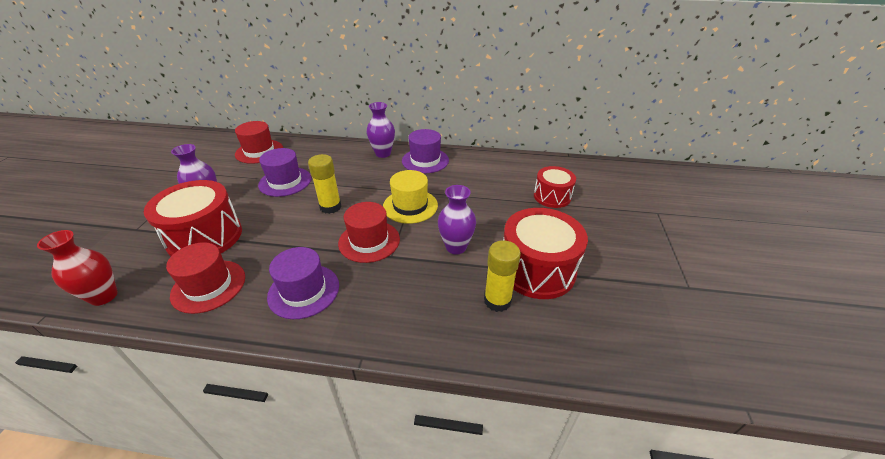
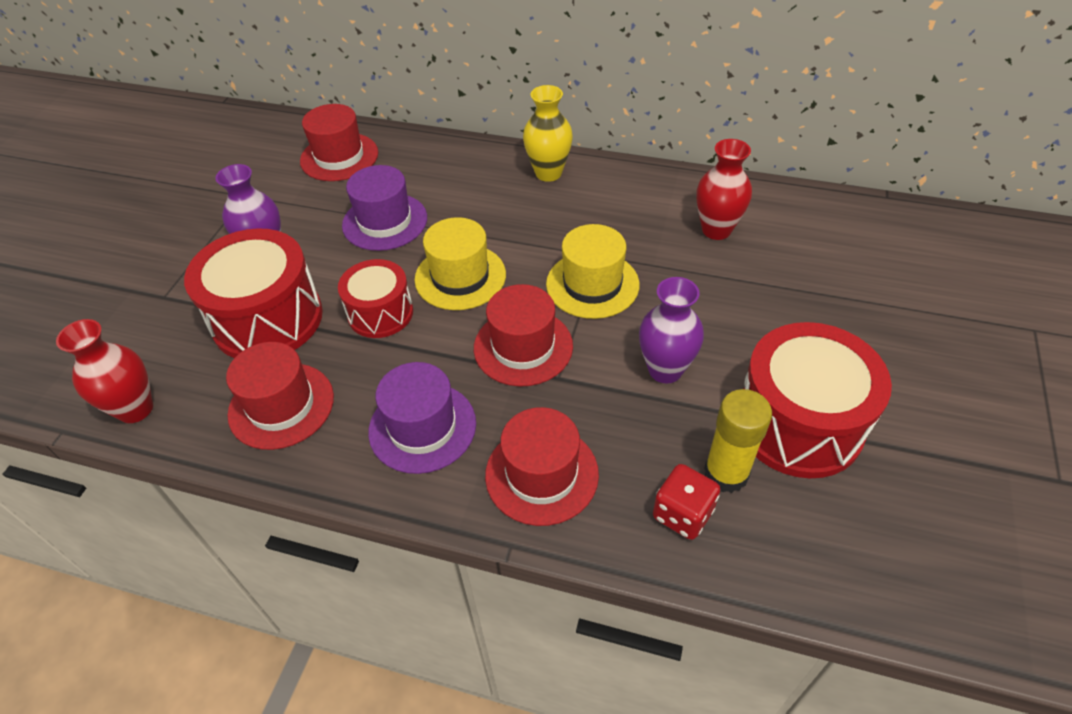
camera: 10 degrees right, 10 degrees up
(330, 207) = (460, 277): yellow glue stick -> yellow hat
(382, 312) = (541, 474): none -> red hat
(383, 153) = (548, 173): purple vase -> yellow vase
(425, 160) = (622, 192): purple hat -> none
(473, 327) = (682, 514): none -> red dice
(479, 175) = (716, 230): none -> red vase
(552, 196) = (843, 282): red drum -> red drum (380, 313)

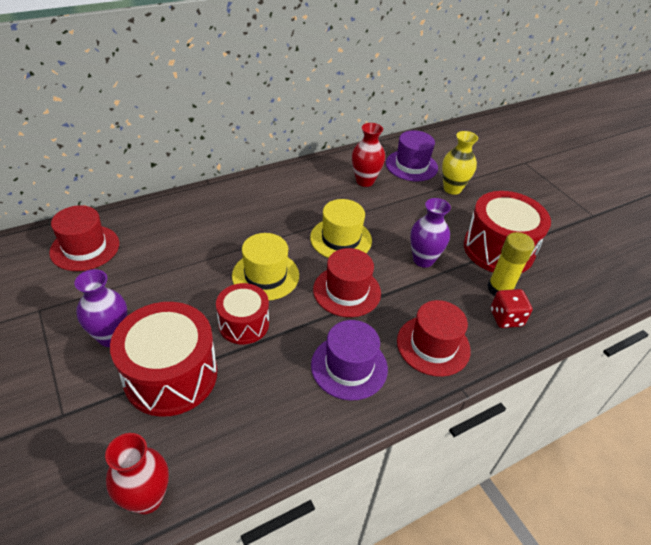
camera: 50 degrees left, 5 degrees down
(281, 405) = (252, 417): red hat -> none
(385, 222) = (175, 270): purple hat -> purple hat (411, 165)
(548, 173) = (243, 192): yellow vase -> yellow vase (452, 189)

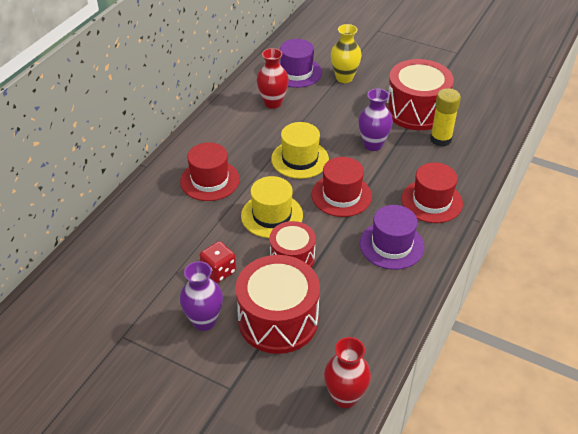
camera: 30 degrees left, 0 degrees up
(85, 248) = (101, 272): red hat -> red hat (210, 180)
(506, 318) = (461, 158): red dice -> red dice (219, 271)

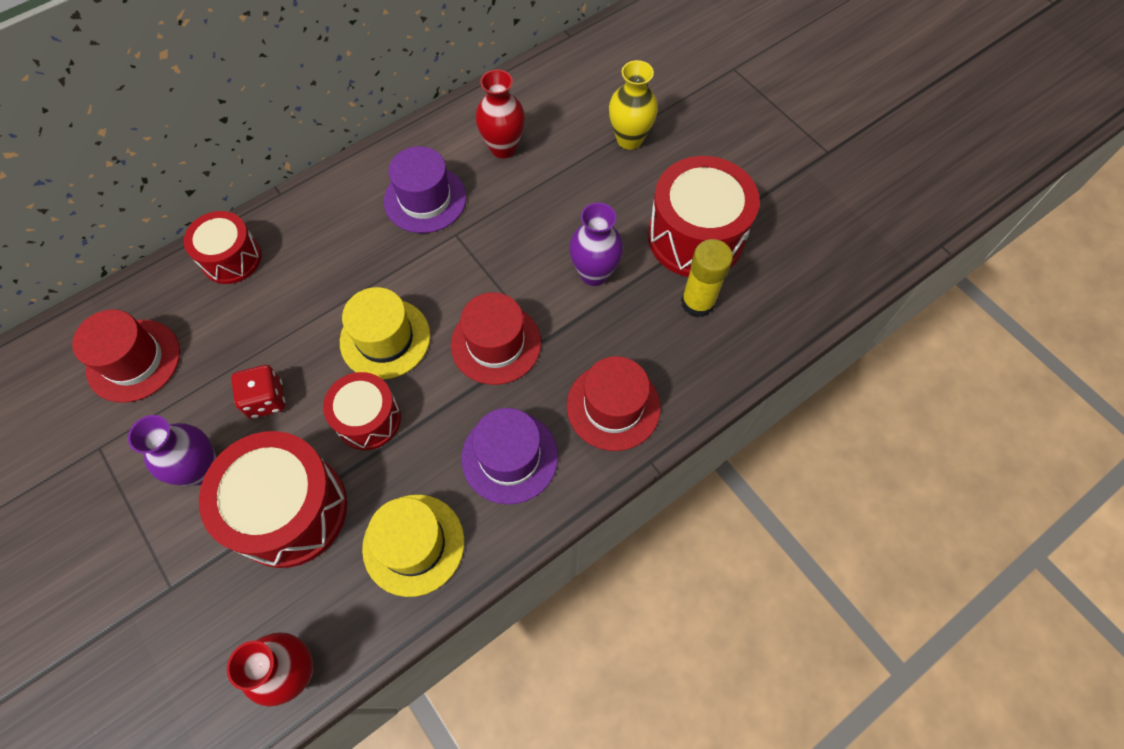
camera: 25 degrees right, 20 degrees up
(139, 209) = (231, 258): none -> red drum
(210, 180) = (343, 248): red hat -> red hat (134, 360)
(296, 72) = (568, 105): purple hat -> purple hat (425, 199)
(300, 159) = (479, 259): yellow hat -> yellow hat (413, 544)

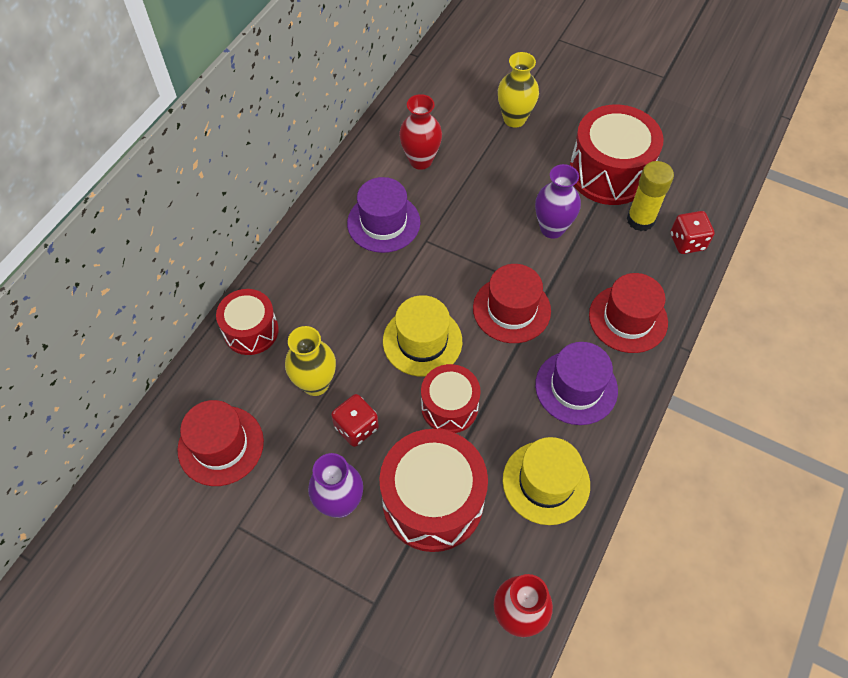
camera: 25 degrees left, 5 degrees down
(256, 337) = (315, 383): none -> yellow vase
(735, 348) = (687, 242): none -> red dice

